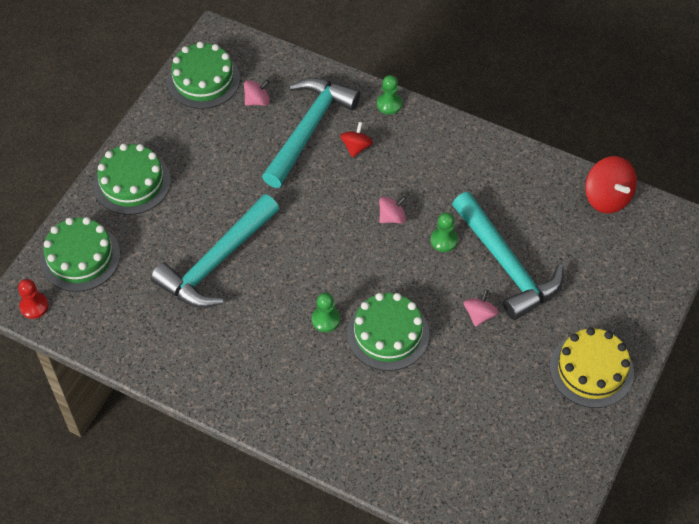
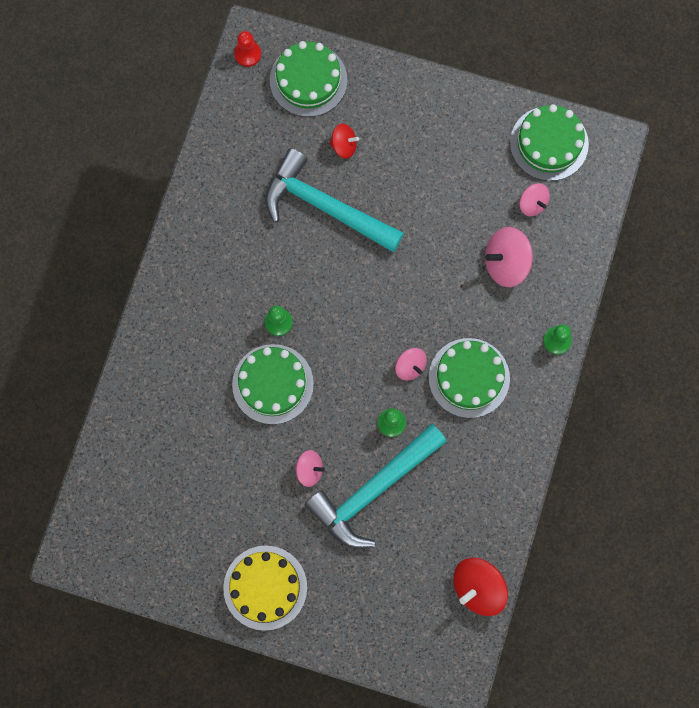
camera: 80 degrees right, 20 degrees up
(132, 183) = (404, 105): green cake -> green cake (469, 378)
(308, 129) = (506, 263): turquoise hammer -> pink spinning top
(356, 147) = (492, 316): red spinning top -> red spinning top (344, 146)

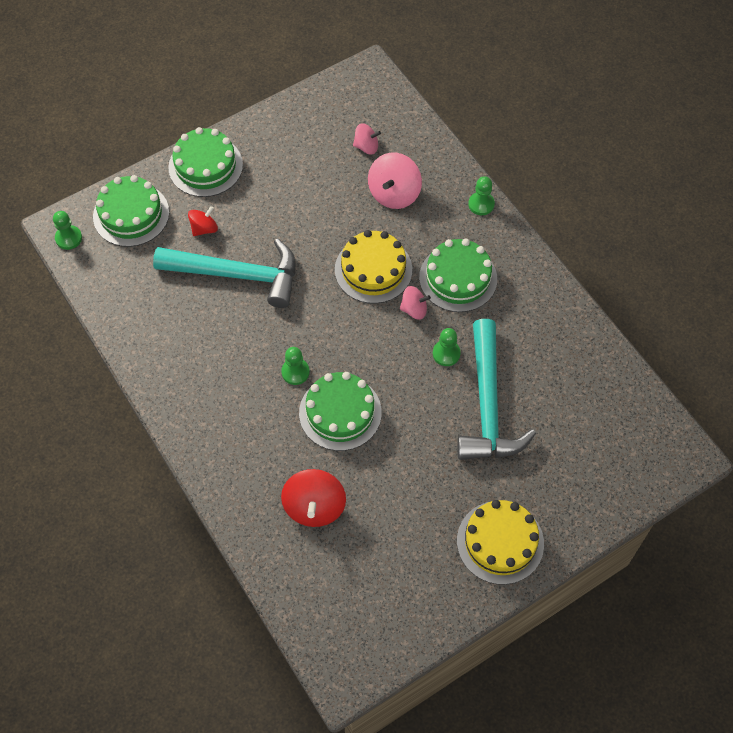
camera: 50 degrees left, 15 degrees down
(247, 54) = (68, 238): red pawn -> green pawn
(309, 470) = (432, 438): pink spinning top -> none
(325, 207) = (237, 274): turquoise hammer -> turquoise hammer turned 150 degrees counterclockwise
(419, 306) = (373, 269): none -> yellow cake
(478, 588) = (626, 390): red spinning top -> red spinning top (314, 507)
(549, 143) = (332, 106): green cake -> green cake (205, 166)

